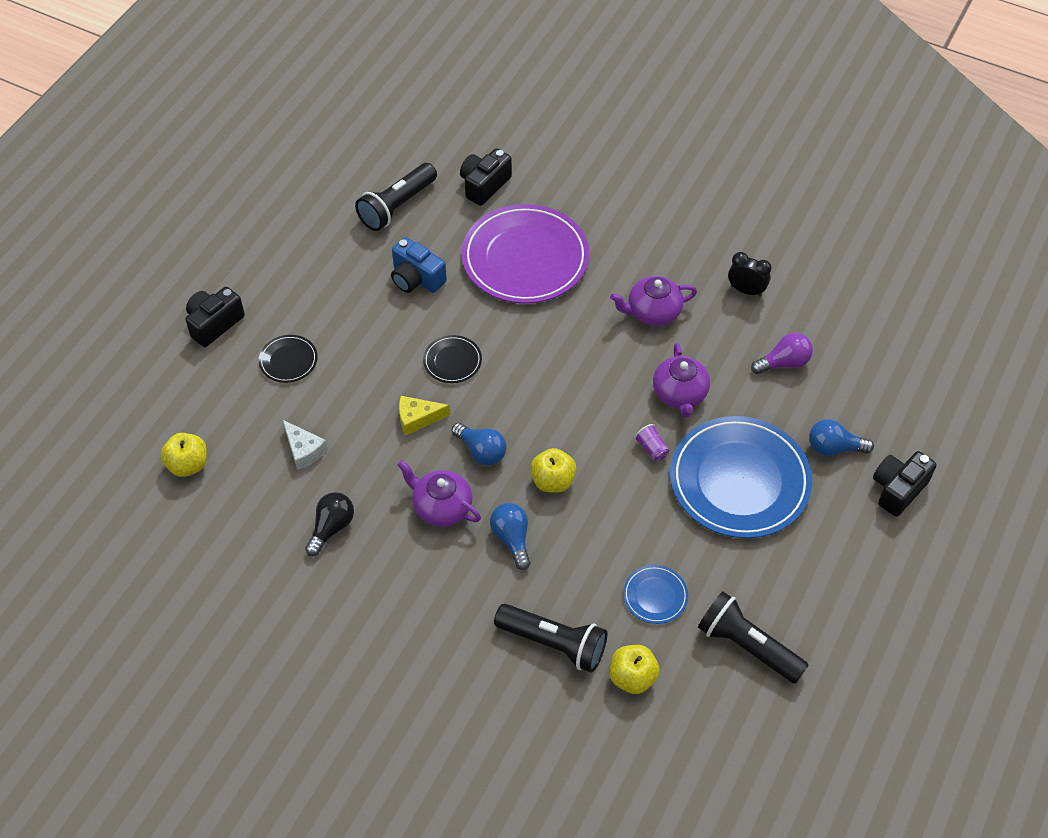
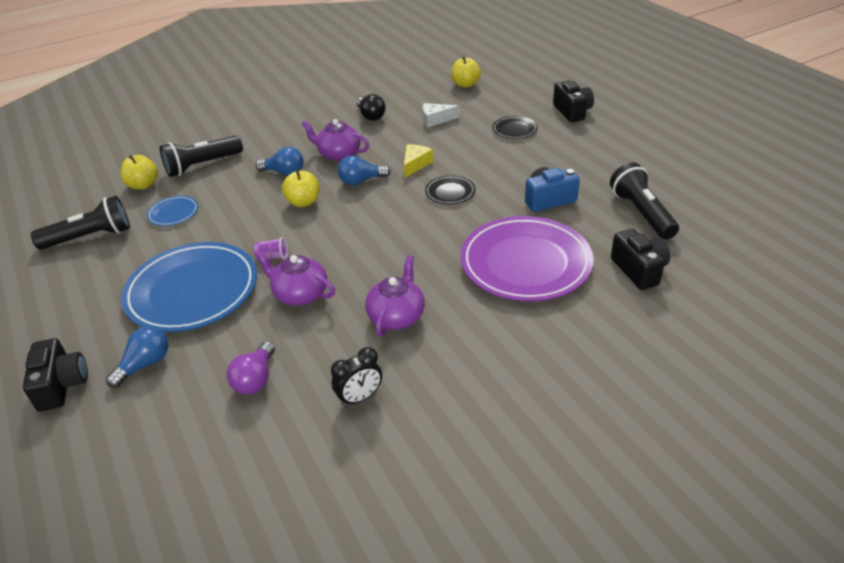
camera: 125 degrees right, 15 degrees down
(441, 507) = (338, 154): purple teapot -> purple teapot turned 135 degrees counterclockwise

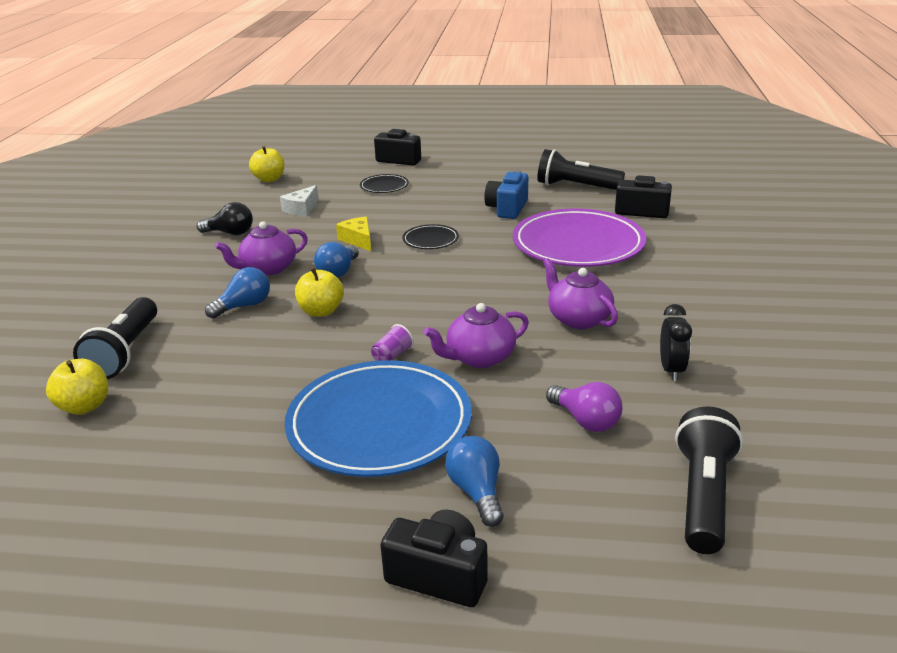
camera: 55 degrees left, 10 degrees down
(90, 237) = (133, 480): black flashlight -> black flashlight (703, 495)
(173, 213) = (194, 399): blue plate -> none

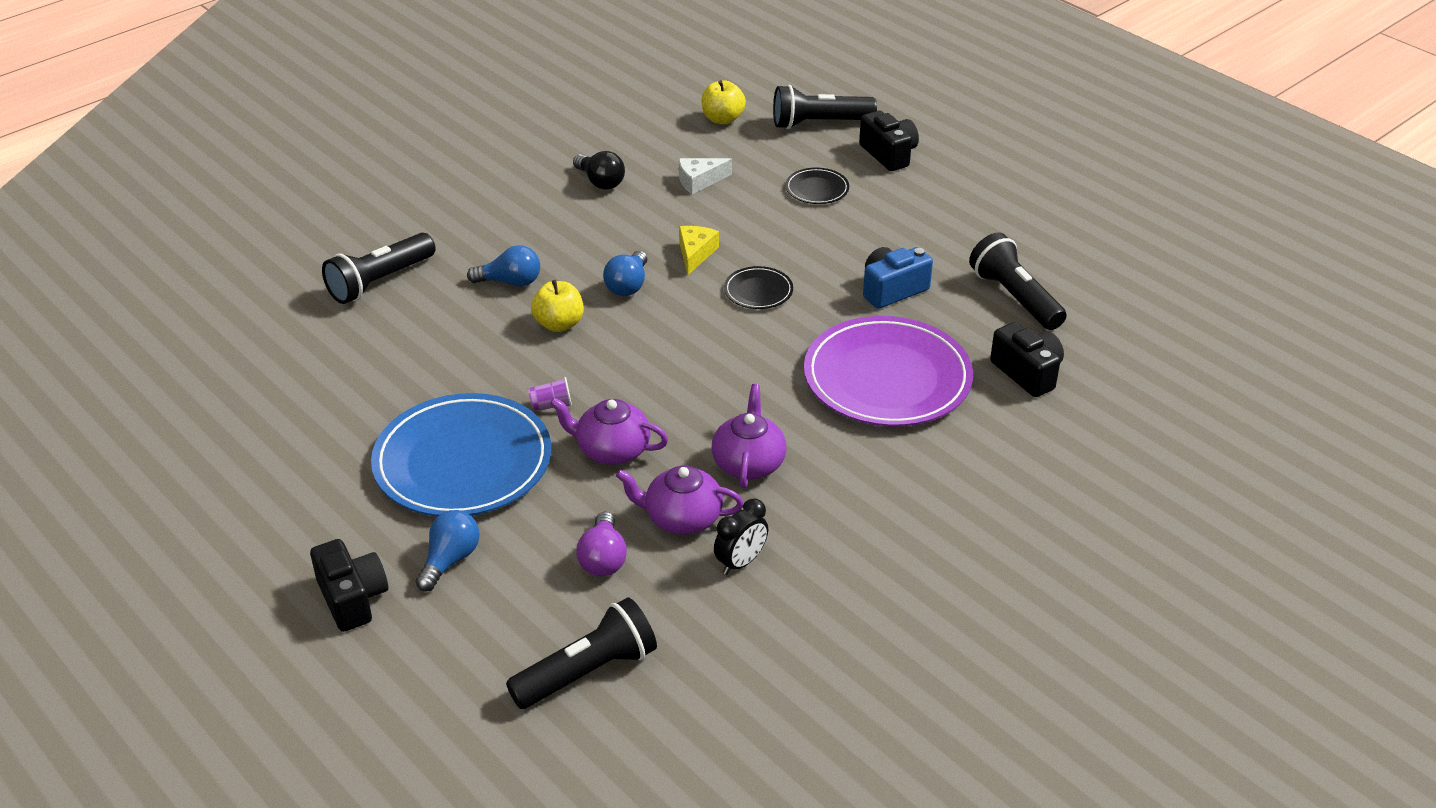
camera: 40 degrees right, 10 degrees up
(84, 406) = (305, 320): yellow apple -> none
(268, 268) = (578, 247): purple teapot -> purple teapot (682, 518)
(335, 162) = (818, 123): none -> black flashlight
(338, 272) = (628, 285): blue light bulb -> blue light bulb turned 45 degrees counterclockwise

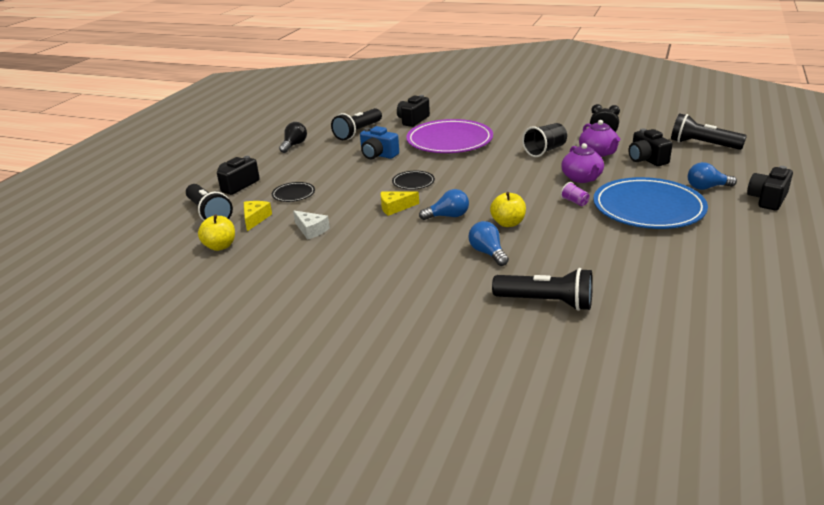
camera: 115 degrees left, 10 degrees down
(600, 182) = (340, 263): black light bulb -> black light bulb (294, 145)
(603, 559) = (646, 159): purple light bulb -> black camera
(748, 463) = (545, 150): purple teapot -> black cup
(770, 150) = (255, 219): none -> yellow cheese

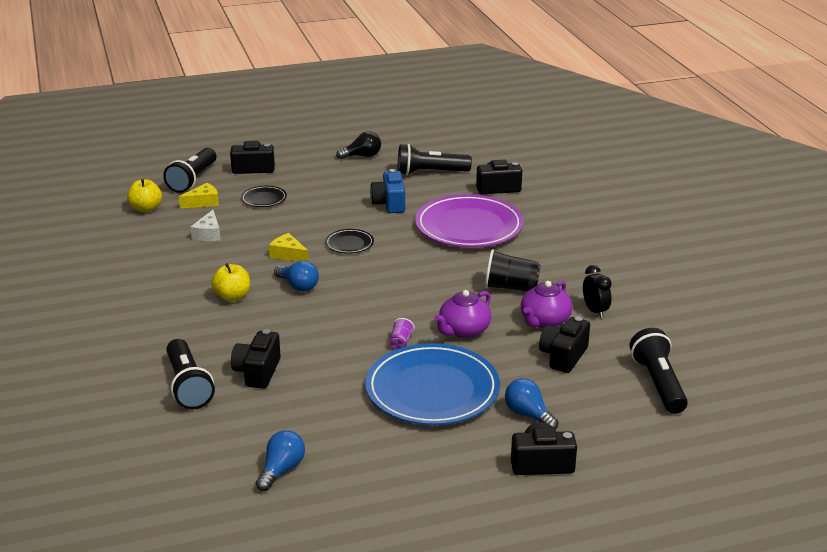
camera: 50 degrees right, 0 degrees up
(488, 253) = (247, 330): blue light bulb -> blue light bulb (281, 470)
(508, 223) = (315, 321): yellow apple -> yellow apple (232, 297)
(557, 265) = (257, 372): none -> black camera

